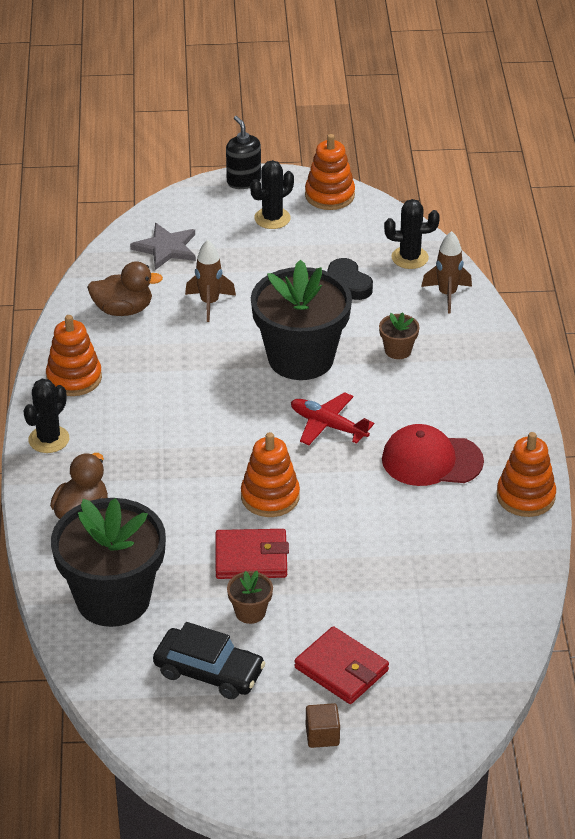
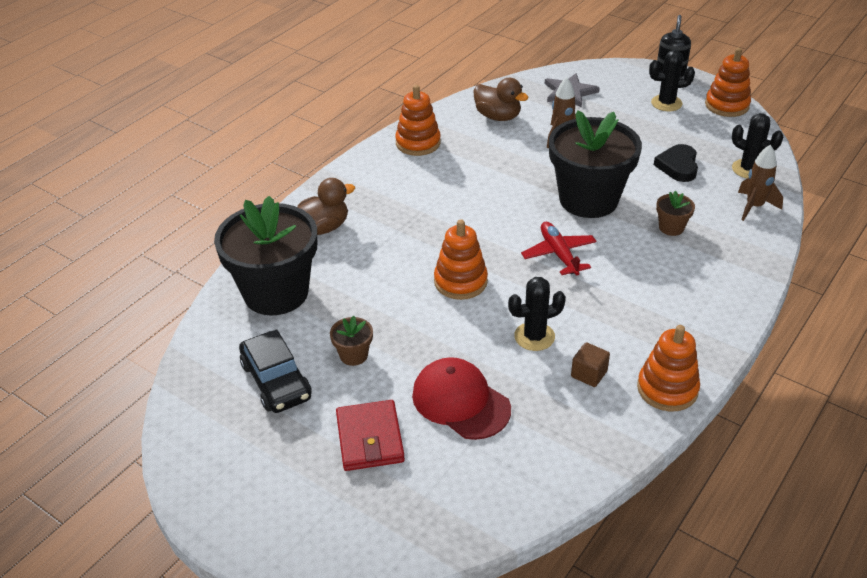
camera: 40 degrees right, 0 degrees up
(49, 439) = (358, 172): black cactus -> black cactus (534, 337)
(251, 558) = (399, 317): red wallet -> none
(322, 735) = (297, 482): brown cube -> brown cube (589, 374)
(431, 460) = (614, 319): red cap -> red cap (460, 402)

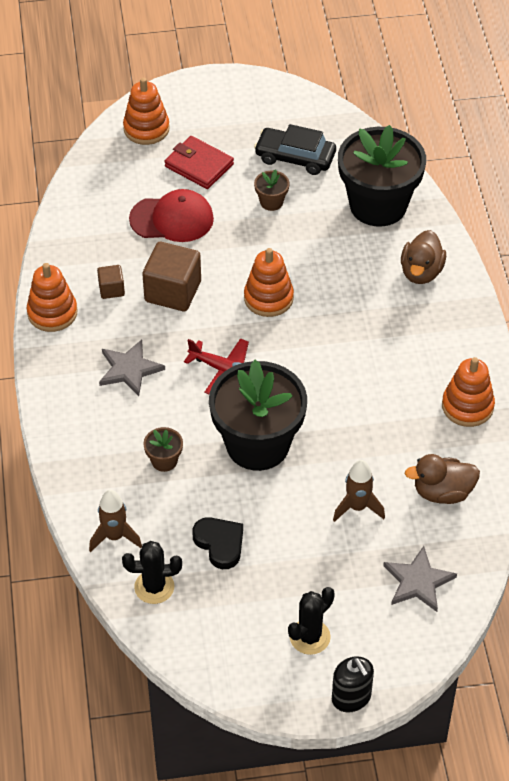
camera: 135 degrees right, 10 degrees up
(534, 337) = (173, 291): black cactus -> brown cube
(638, 300) = (129, 369): none -> grey star
(726, 105) = (248, 680): orange stacking toy -> orange stacking toy (146, 129)

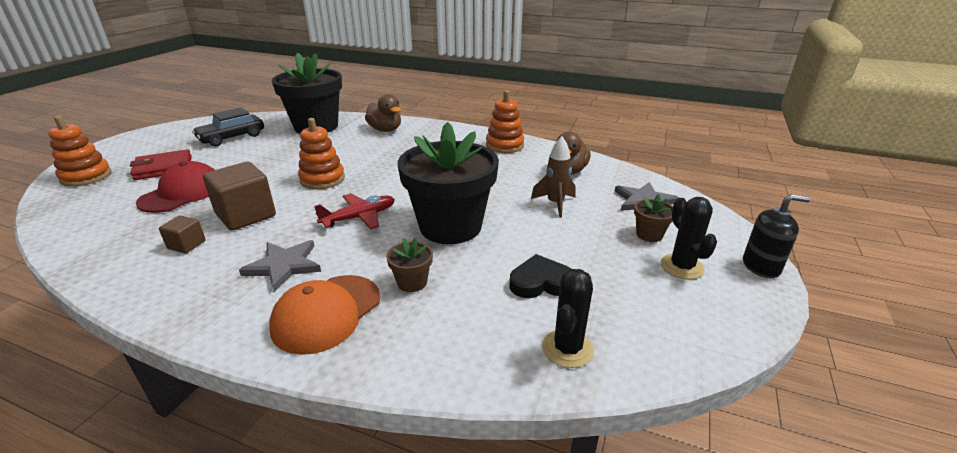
camera: 60 degrees left, 20 degrees down
(52, 313) = (143, 291): orange stacking toy -> none
(100, 431) = (327, 313): none -> orange cap
(114, 536) = (474, 355): brown rocket -> none
(271, 202) = (248, 154): brown flower pot -> brown flower pot (649, 234)

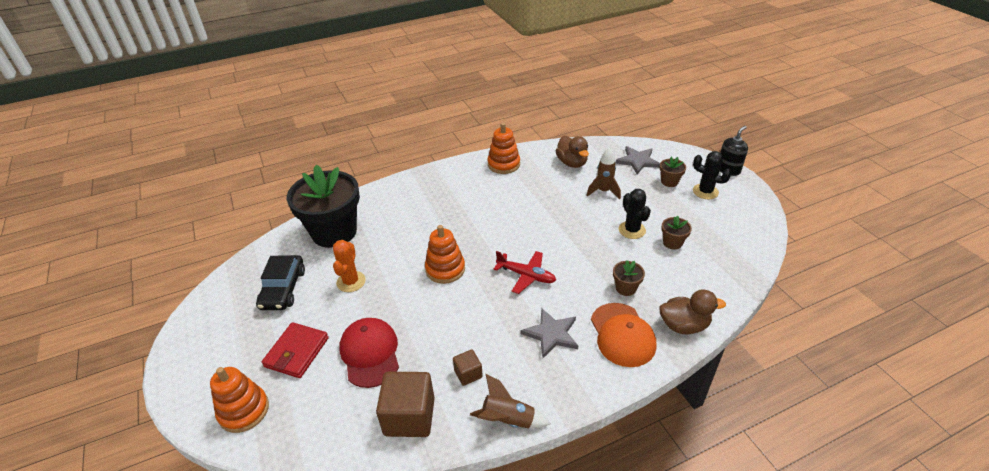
camera: 45 degrees left, 10 degrees up
(130, 293) = (508, 420): none -> brown rocket
(246, 215) = (457, 329): brown cube -> brown cube (409, 416)
(264, 153) = (351, 282): none -> orange cactus
(360, 217) = (526, 276): red plane -> red plane turned 105 degrees clockwise
(385, 130) = (397, 200): brown duck -> brown duck (683, 325)
(450, 226) = (582, 244): black flower pot -> none
(541, 282) = (672, 243): black heart -> brown flower pot
(567, 348) = (729, 265): black cactus -> black cactus (632, 230)

